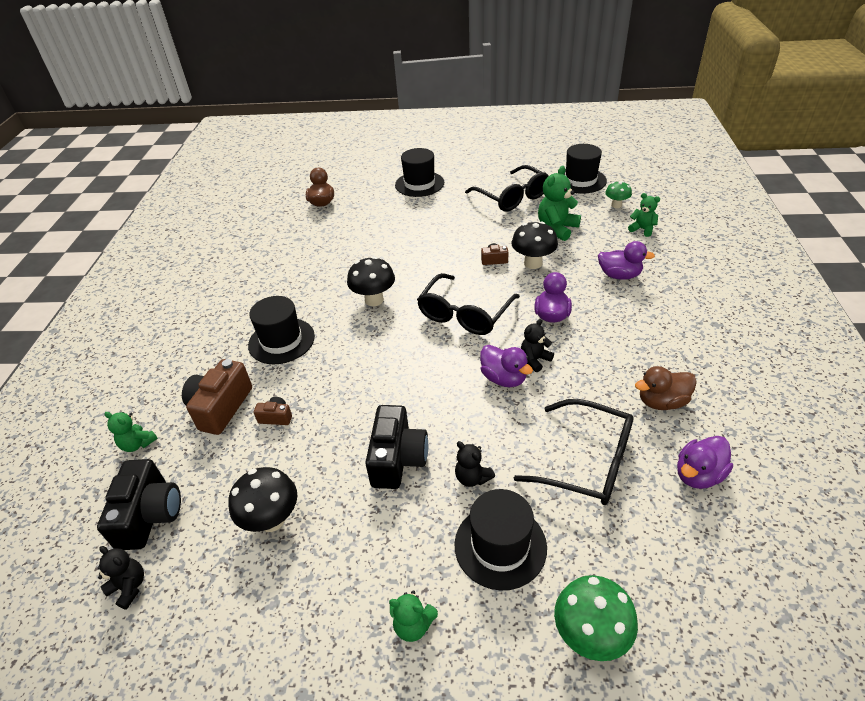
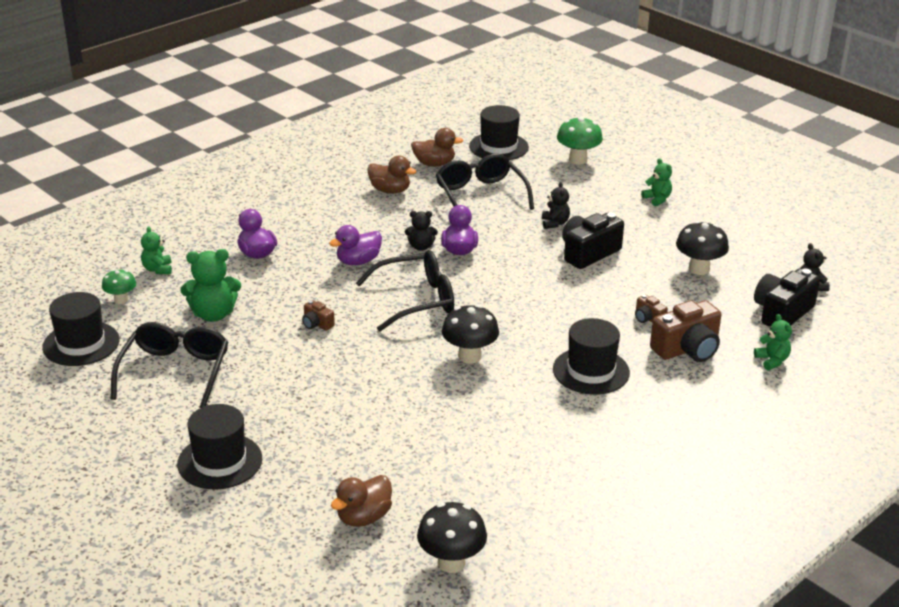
camera: 140 degrees left, 10 degrees down
(500, 546) = (578, 197): black hat -> black hat (498, 147)
(533, 263) = (294, 301): black mushroom -> black mushroom (451, 562)
(698, 475) = (434, 164): purple duck -> brown duck

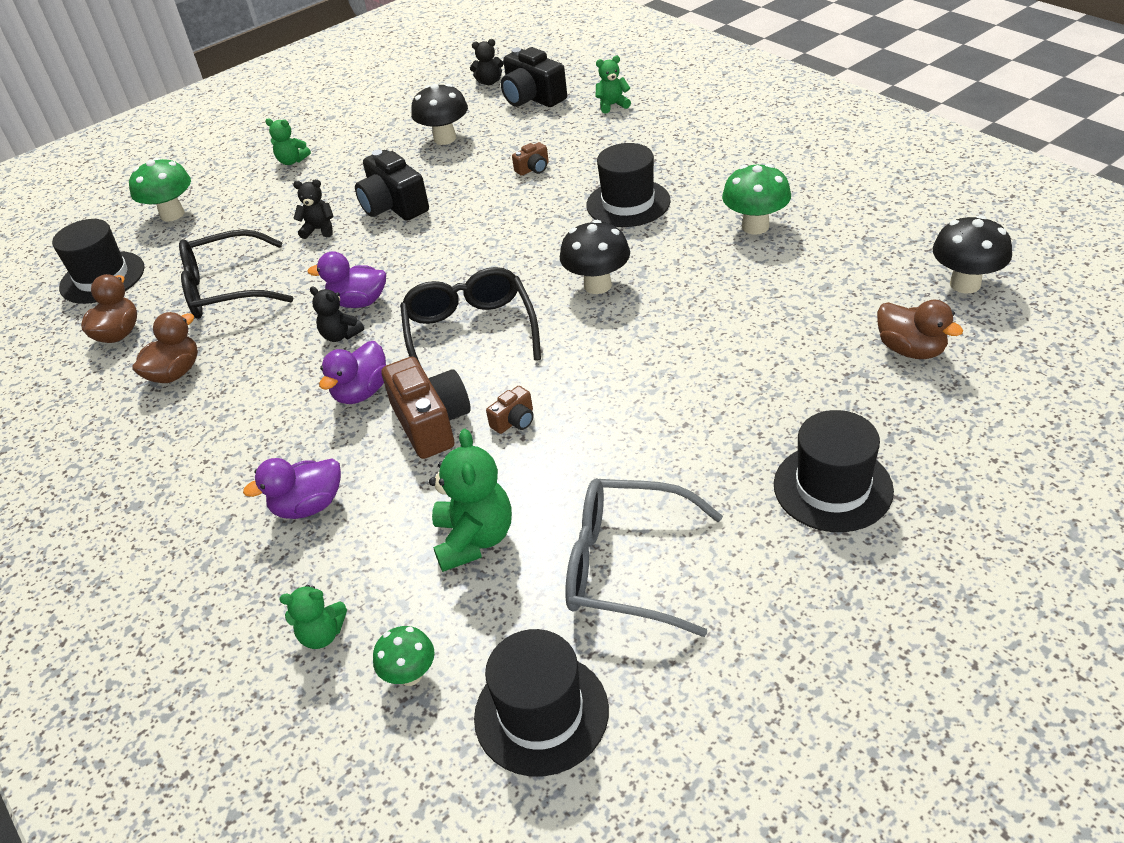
camera: 80 degrees left, 10 degrees up
(175, 371) = (626, 566): black glasses -> grey glasses
(358, 261) = (361, 392): purple duck -> purple duck turned 60 degrees clockwise
(421, 247) = (340, 335): black teddy bear -> black teddy bear turned 120 degrees clockwise
(551, 442) = (755, 226): none -> green mushroom
(657, 199) = (292, 161): green teddy bear -> green teddy bear turned 135 degrees counterclockwise
(687, 349) = (591, 147): brown camera -> brown camera (431, 423)

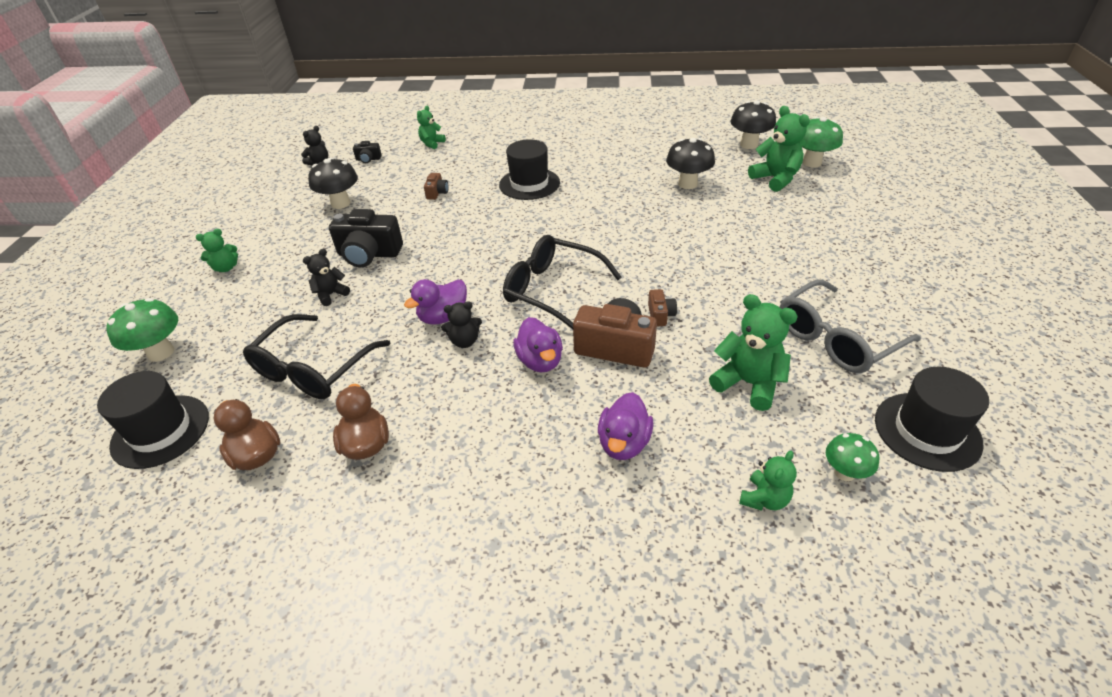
camera: 50 degrees left, 0 degrees up
(532, 98) = (368, 159): black camera -> black camera, size x0.48
(597, 285) = (584, 228): black mushroom -> black mushroom (687, 184)
(755, 226) = (617, 164): green mushroom -> green mushroom (811, 163)
(832, 487) = (847, 248): black hat -> none
(911, 350) = (775, 179): brown duck -> green teddy bear

